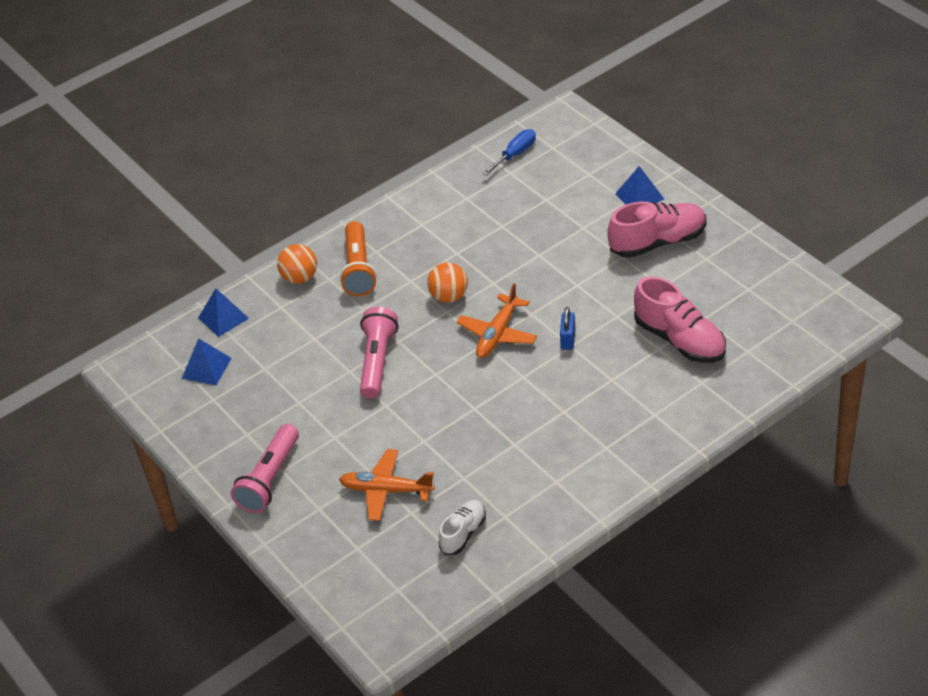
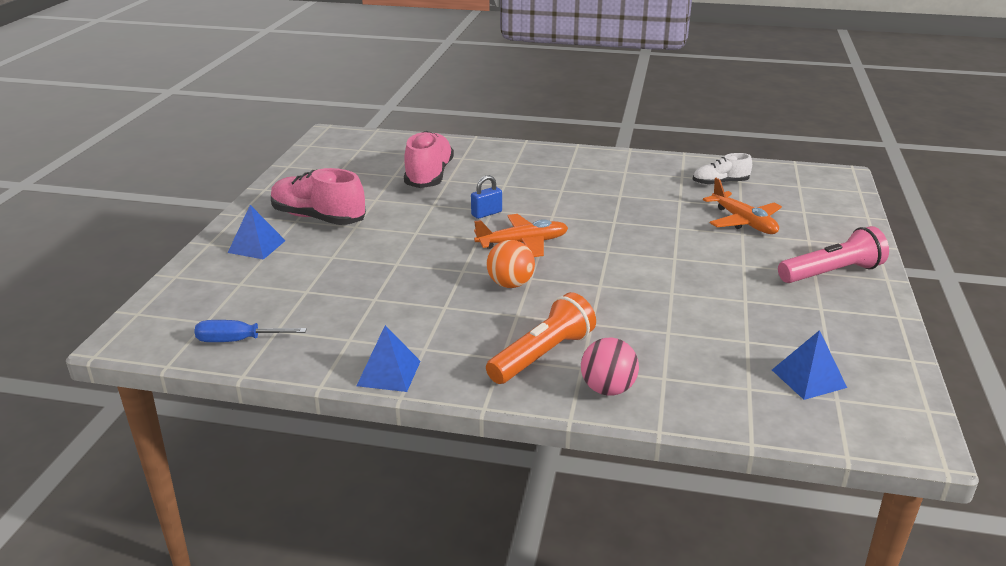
camera: 135 degrees left, 15 degrees down
(223, 318) = (738, 410): blue pyramid -> blue pyramid (389, 373)
(300, 278) = (607, 389): orange ball -> pink ball
(377, 361) = (639, 284): pink flashlight -> none

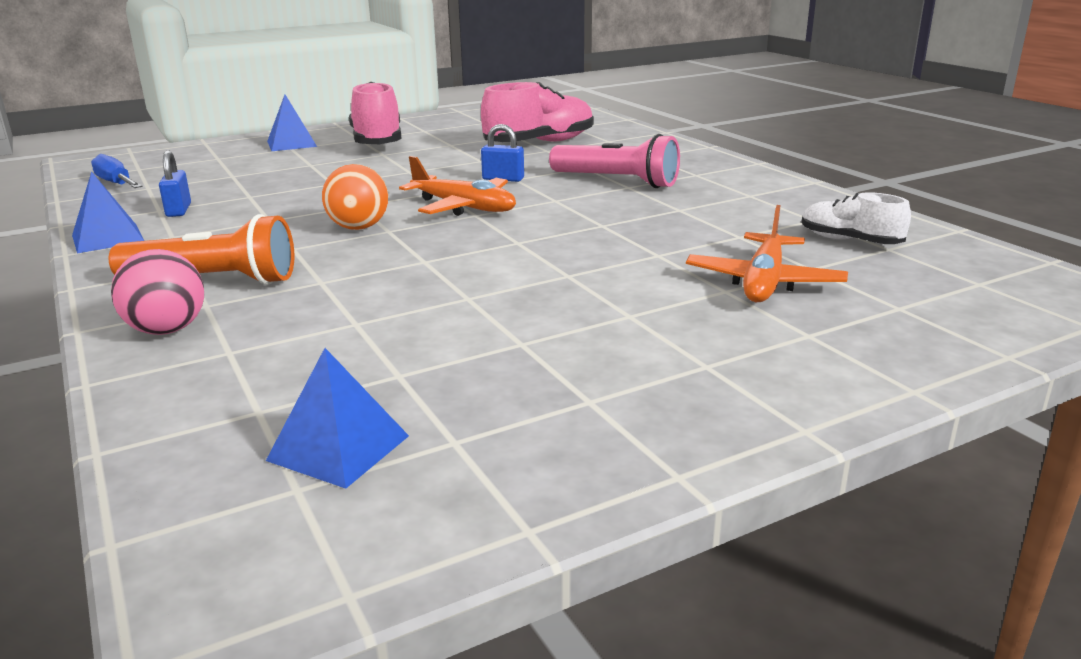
camera: 50 degrees right, 5 degrees down
(364, 332) = (178, 210): none -> blue padlock
(831, 273) = (729, 379): pink flashlight -> pink flashlight (617, 181)

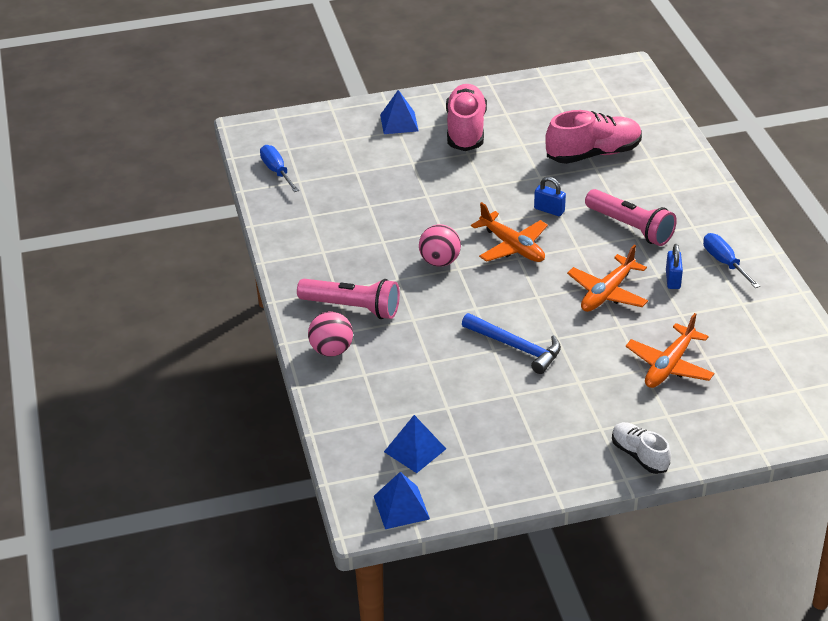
camera: 15 degrees right, 15 degrees up
(107, 238) = (284, 247): blue pyramid -> blue pyramid (401, 507)
(178, 210) = (324, 218): blue padlock -> blue padlock (673, 279)
(213, 281) = (352, 308): orange flashlight -> pink flashlight
(358, 228) = (440, 261): orange ball -> pink ball
(505, 291) = (516, 347): none -> blue hammer
(620, 229) = (607, 293): none -> orange plane
(759, 193) = (724, 263): none -> blue screwdriver
(849, 241) = (749, 332): white shoe -> white shoe (639, 455)

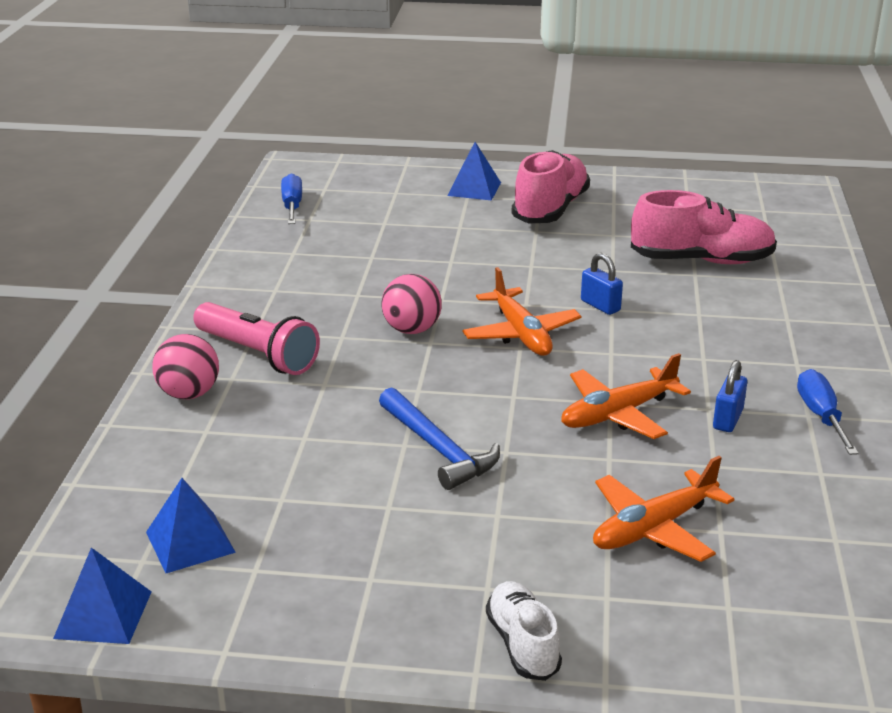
camera: 20 degrees right, 10 degrees down
(630, 227) = (702, 346): pink flashlight -> none

